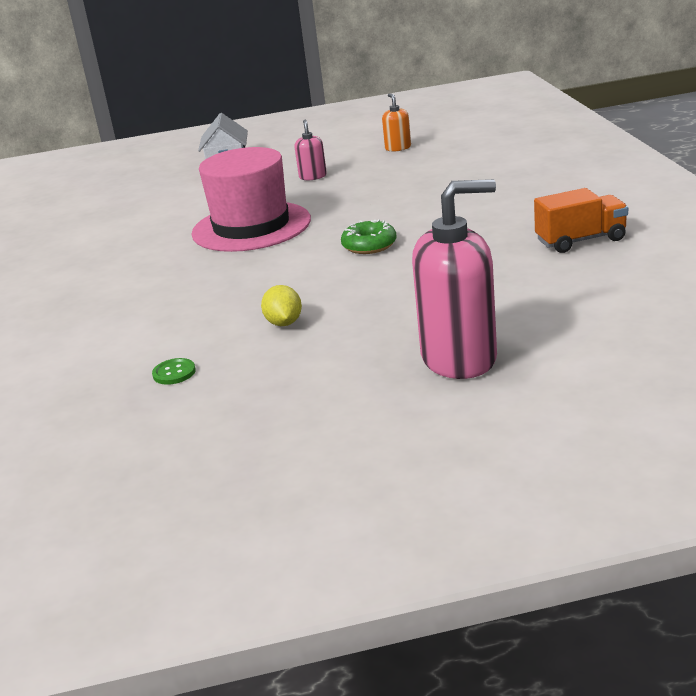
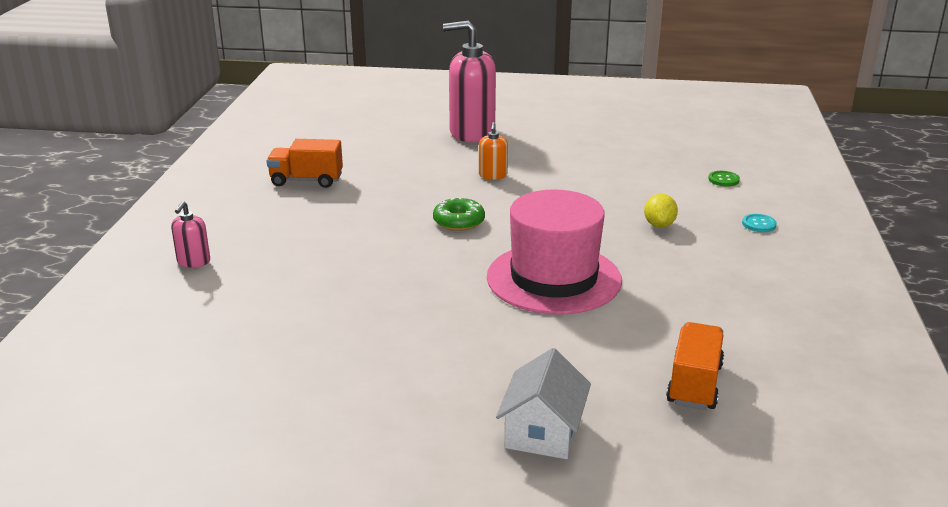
camera: 165 degrees left, 0 degrees up
(47, 321) = (759, 224): none -> turquoise button
(136, 199) = (694, 384): none -> orange truck
(174, 373) = (648, 163): green button -> green button (723, 180)
(284, 323) = (564, 176): yellow lemon -> yellow lemon (659, 225)
(313, 176) = (443, 344): pink soap dispenser -> pink soap dispenser (193, 261)
(398, 148) = (294, 367): orange soap dispenser -> orange soap dispenser (493, 175)

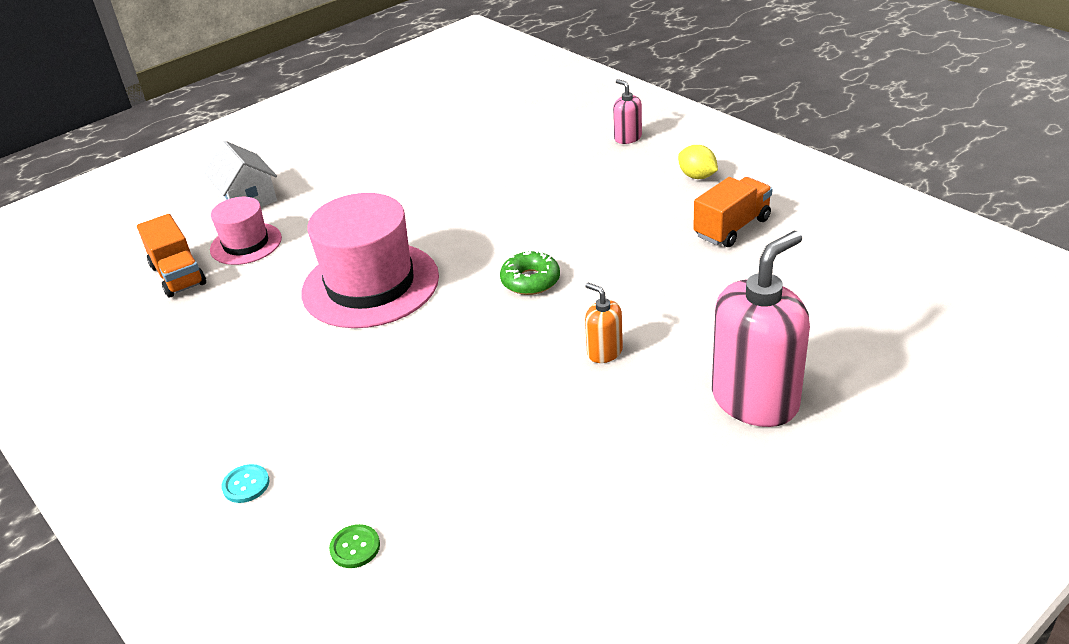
camera: 135 degrees right, 10 degrees up
(603, 376) = (246, 244): none -> pink hat
(659, 225) = (351, 405): yellow lemon -> yellow lemon (697, 176)

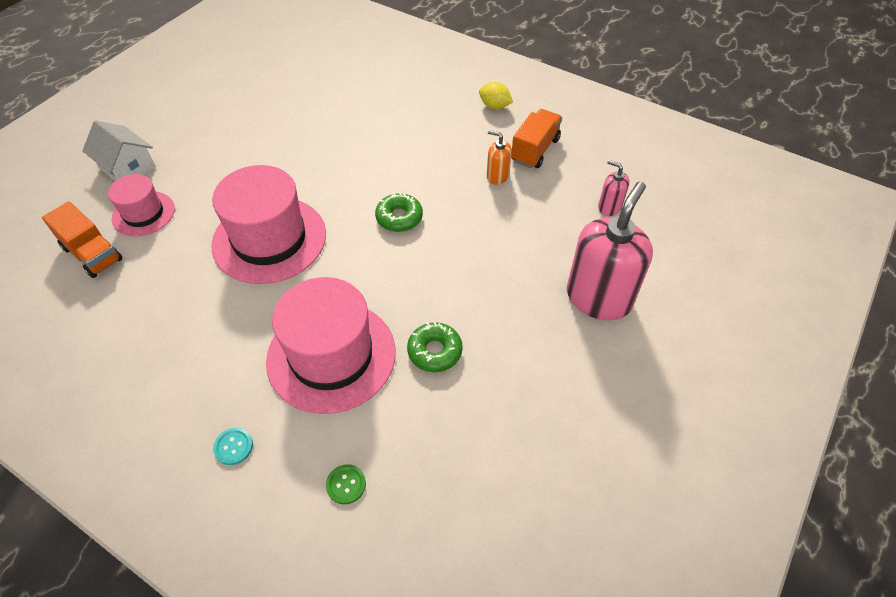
camera: 20 degrees left, 15 degrees up
(392, 411) = (331, 356): none -> pink hat
(517, 426) = (435, 351): none -> green donut
(604, 352) = (478, 274): orange soap dispenser -> orange soap dispenser (497, 176)
(627, 138) = (430, 75): pink soap dispenser -> pink soap dispenser (609, 207)

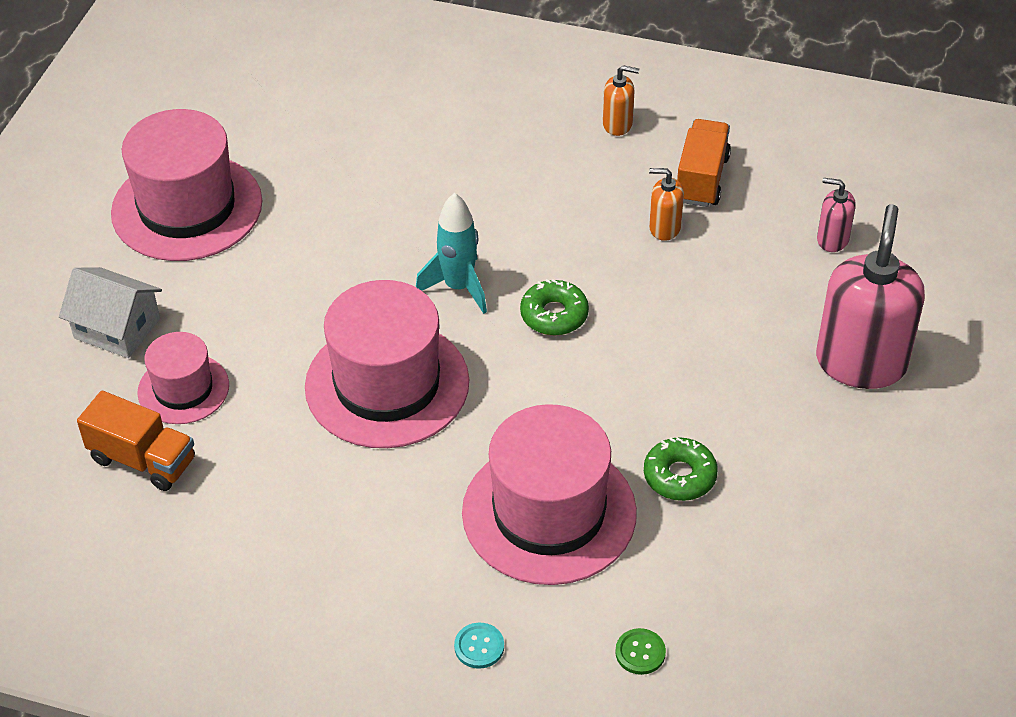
camera: 15 degrees left, 5 degrees down
(209, 105) = (187, 207): none -> pink hat
(346, 186) = (458, 287): none -> turquoise rocket
(494, 106) = (617, 124): yellow lemon -> orange soap dispenser

